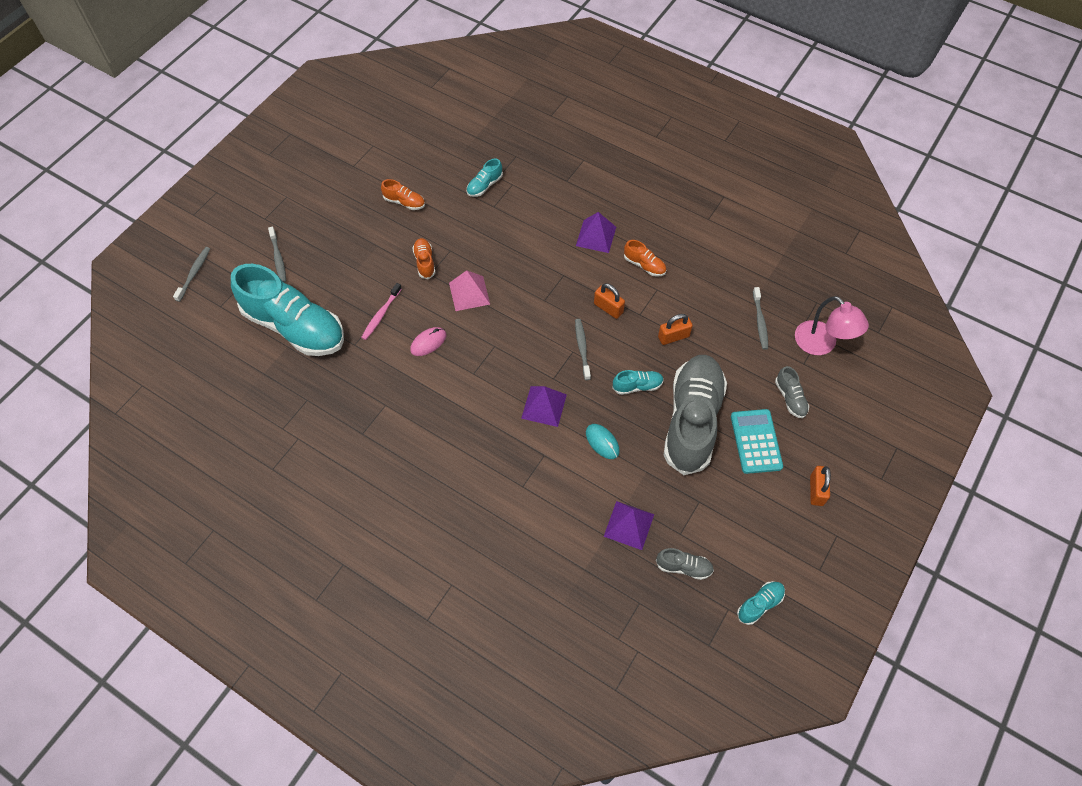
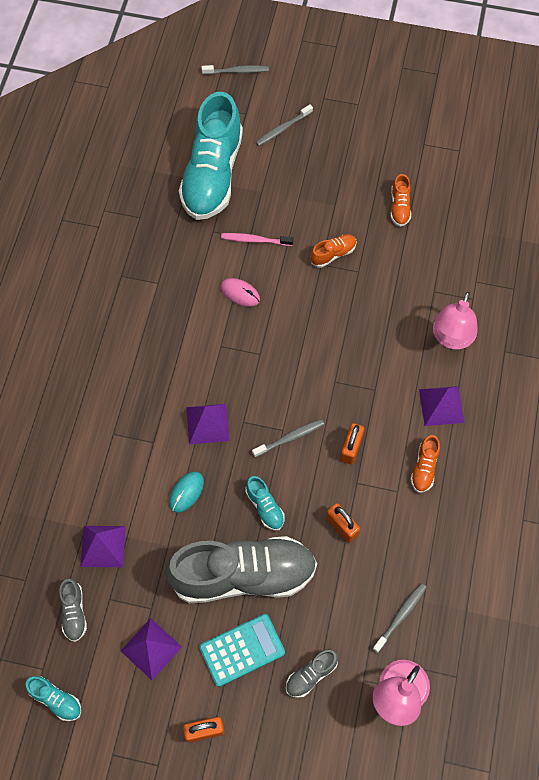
camera: 70 degrees right, 5 degrees up
(469, 293) = (313, 308): pink pyramid -> none
(484, 185) = (457, 273): turquoise shoe -> none
(540, 210) = (451, 338): none -> pink lamp
(735, 511) = (151, 648): none -> purple pyramid
(760, 322) = (400, 616): grey toothbrush -> grey toothbrush turned 150 degrees clockwise

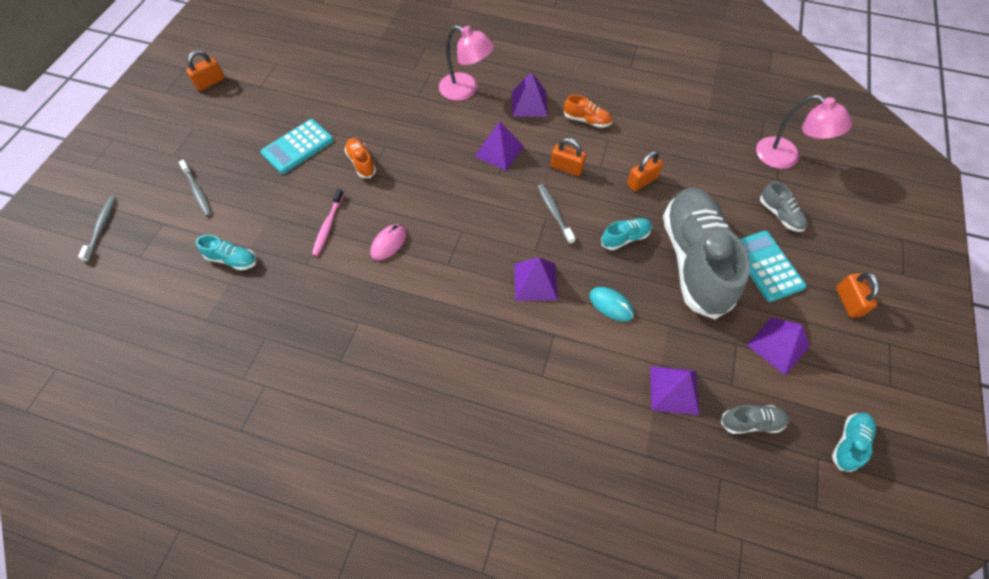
camera: 85 degrees left, 5 degrees down
(212, 174) = (232, 259): turquoise shoe -> turquoise shoe, size x0.41
(346, 195) = (298, 147): none -> turquoise calculator
(366, 379) = (499, 151): none -> purple pyramid
(399, 207) = (323, 109): orange shoe -> none
(400, 616) = (719, 149): grey toothbrush -> none
(421, 101) = (210, 82): none -> orange padlock

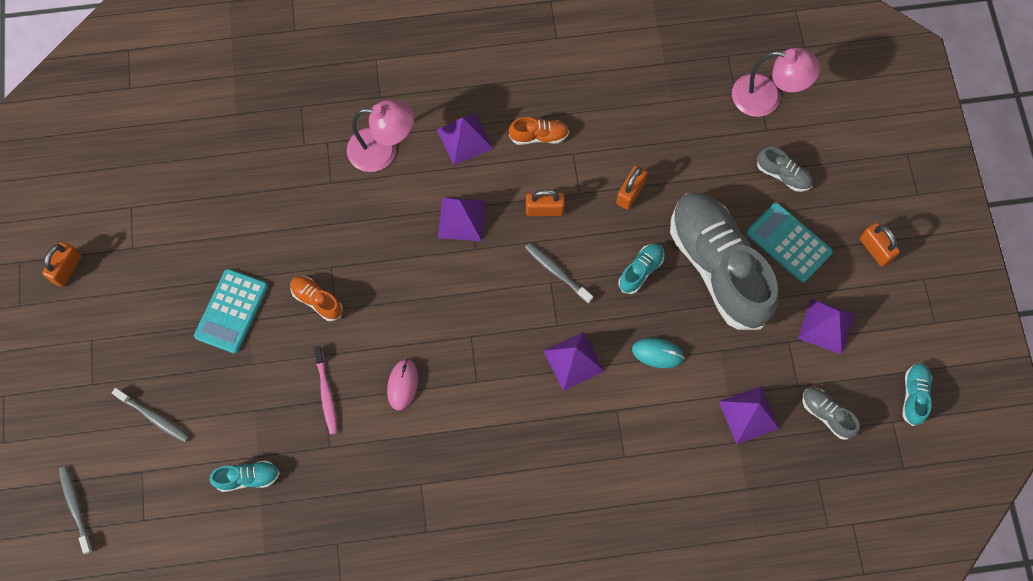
camera: 25 degrees left, 10 degrees up
(751, 422) = (826, 415): grey shoe -> grey shoe turned 105 degrees counterclockwise

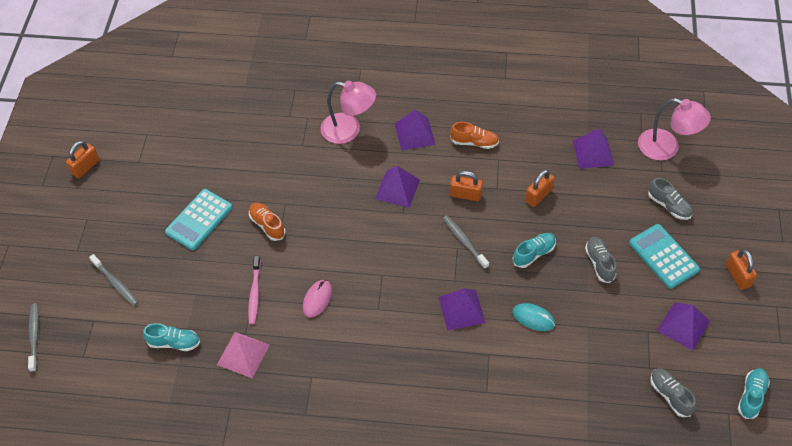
camera: 15 degrees right, 15 degrees down
(334, 474) = (243, 354): none -> pink pyramid
(718, 267) = (599, 263): grey shoe -> grey shoe, size x0.41
(749, 414) = (601, 381): purple pyramid -> purple pyramid (593, 152)

